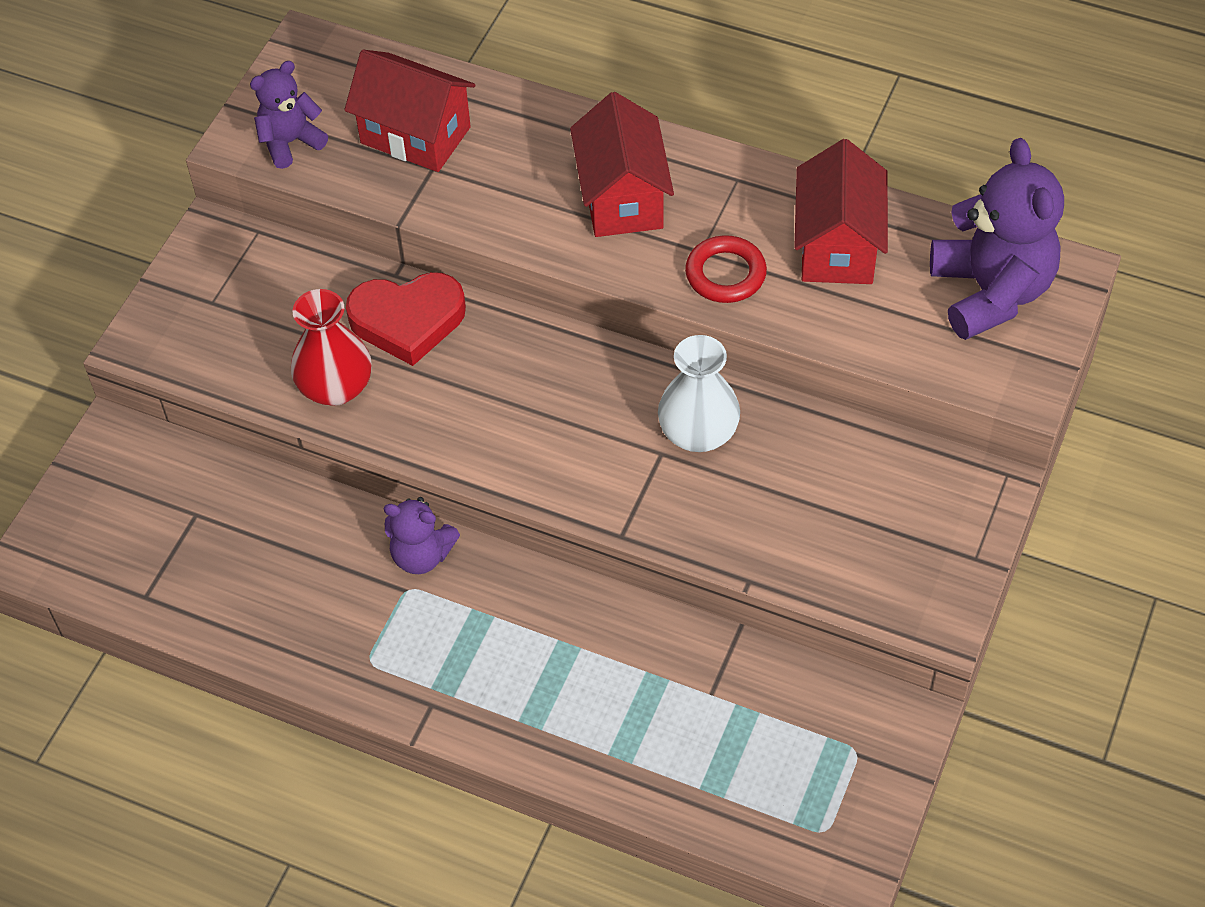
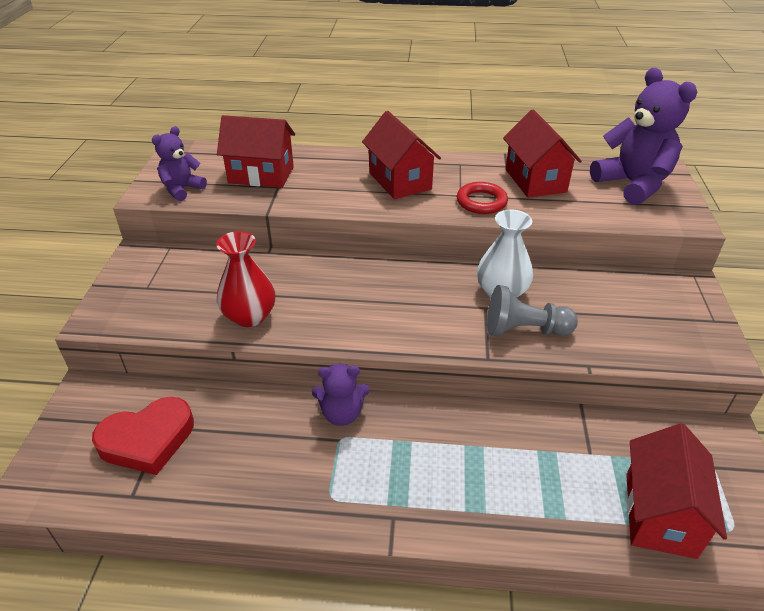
camera: 20 degrees left, 15 degrees down
(407, 320) = (285, 272): red heart -> red heart (147, 440)
(695, 504) = (524, 330): none -> grey pawn
(747, 790) = (660, 514): none -> red house

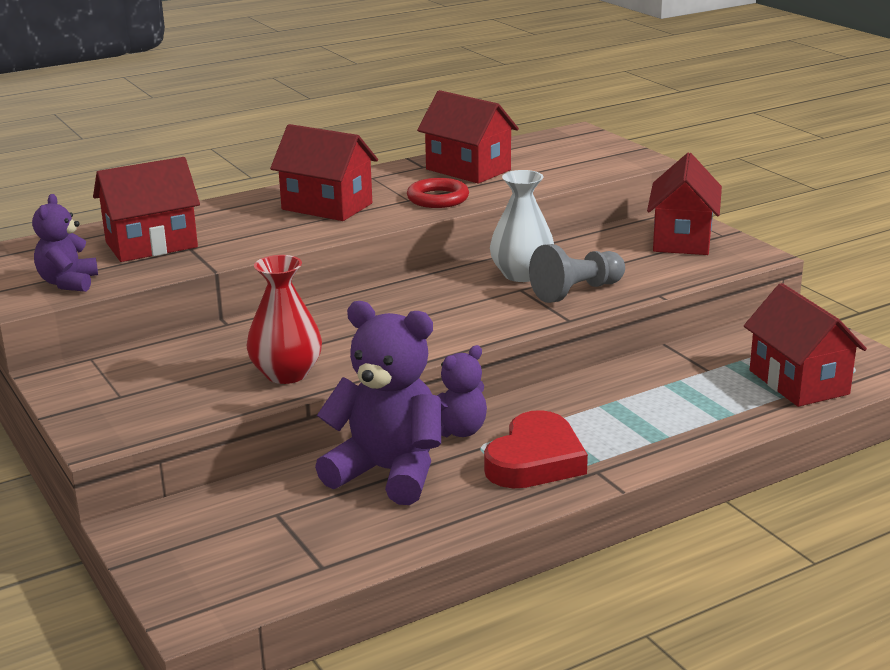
camera: 35 degrees left, 15 degrees down
(147, 440) = (276, 527): red heart -> red heart (535, 460)
(633, 184) = (563, 149): purple teddy bear -> purple teddy bear (388, 472)
(671, 310) = (682, 240): none -> red house

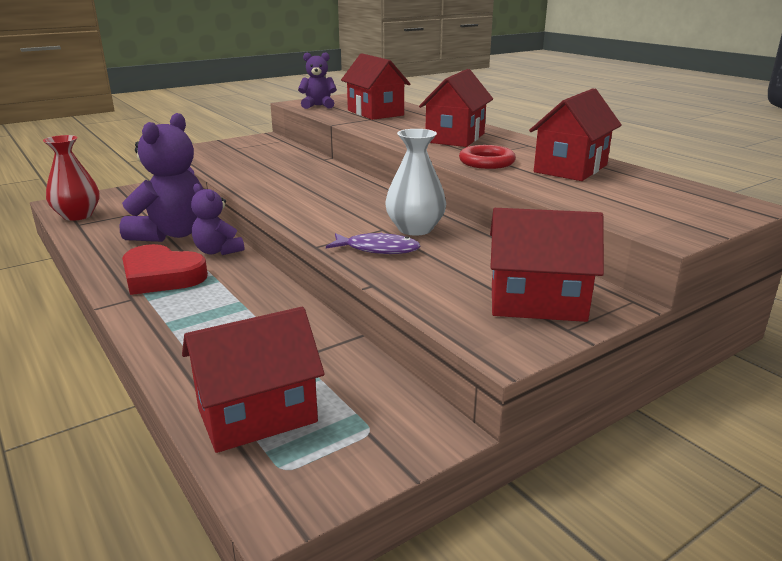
camera: 85 degrees right, 0 degrees up
(286, 374) = (246, 174): red vase -> red vase (77, 215)
(576, 292) = (378, 249): grey pawn -> purple fish

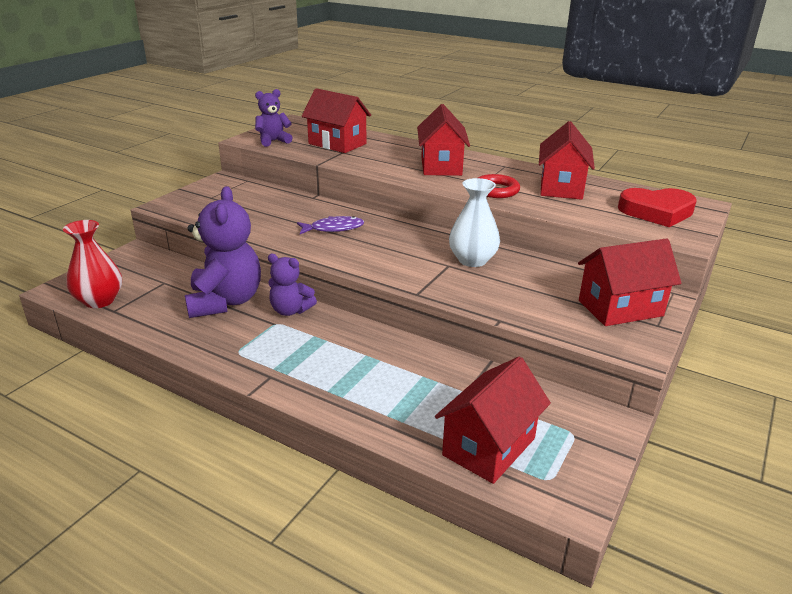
camera: 25 degrees left, 5 degrees up
(161, 276) = (270, 348): red heart -> red heart (657, 212)
(378, 249) = (467, 286): purple fish -> purple fish (333, 228)

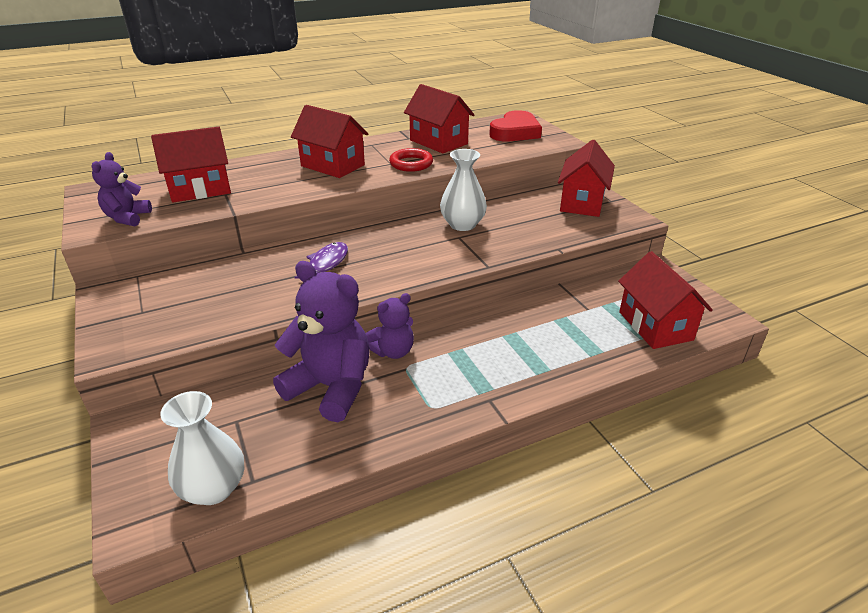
camera: 55 degrees left, 5 degrees up
(99, 300) = (213, 488): red vase -> white vase

